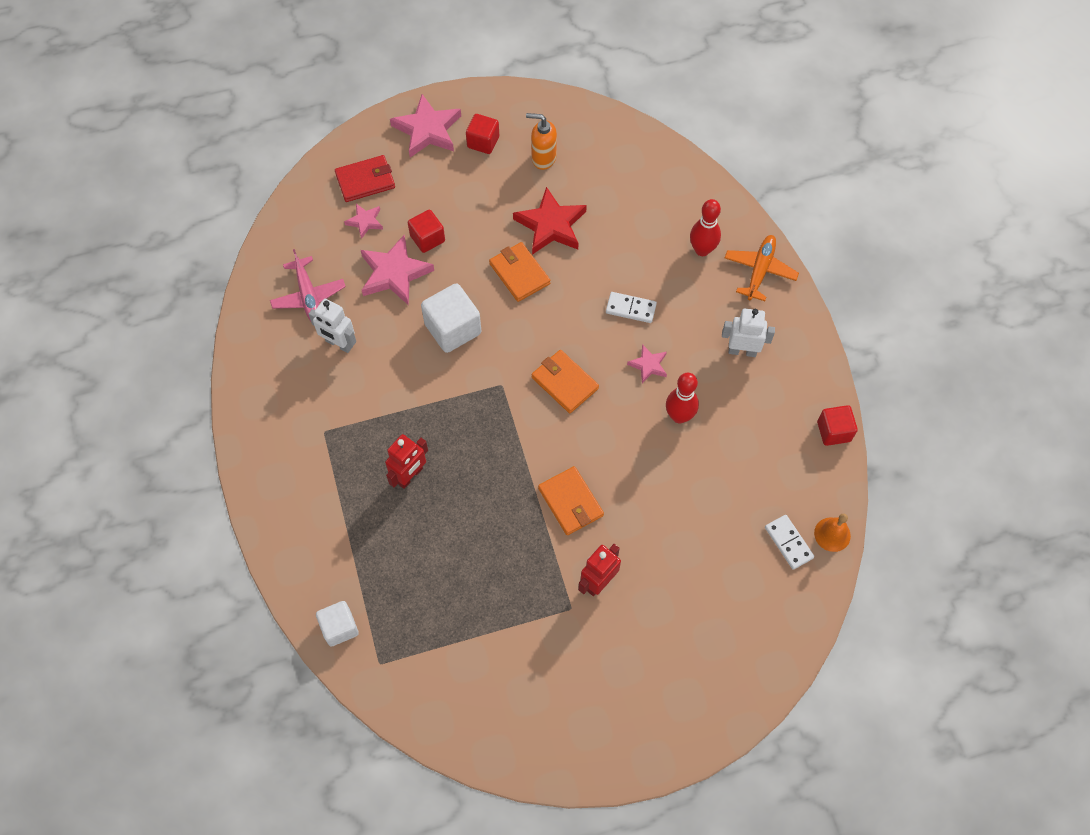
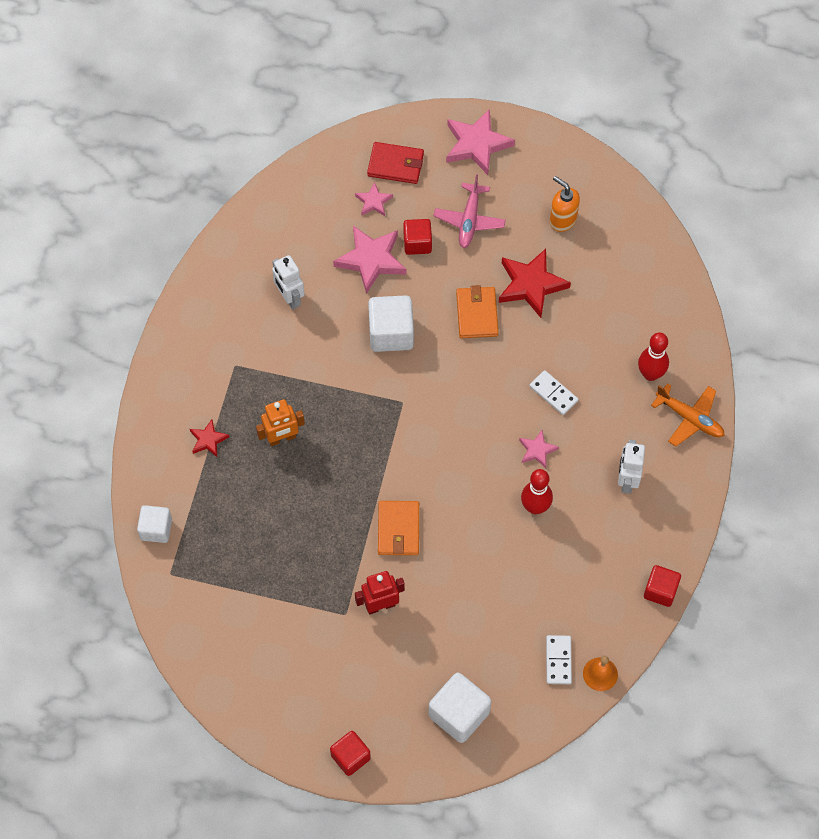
camera: 30 degrees right, 0 degrees up
(309, 296) = (289, 244): pink plane -> pink plane (469, 220)
(340, 514) = (208, 440): none -> red star
(410, 476) = (282, 438): red robot -> orange robot
(483, 142) = (518, 179): red cube -> red cube (350, 757)
(564, 383) = (456, 428): orange wallet -> none
(733, 643) = (459, 714): none -> white cube
(742, 351) = (627, 480): white robot -> white robot turned 120 degrees counterclockwise
(759, 270) = (690, 418): orange plane -> orange plane turned 75 degrees clockwise

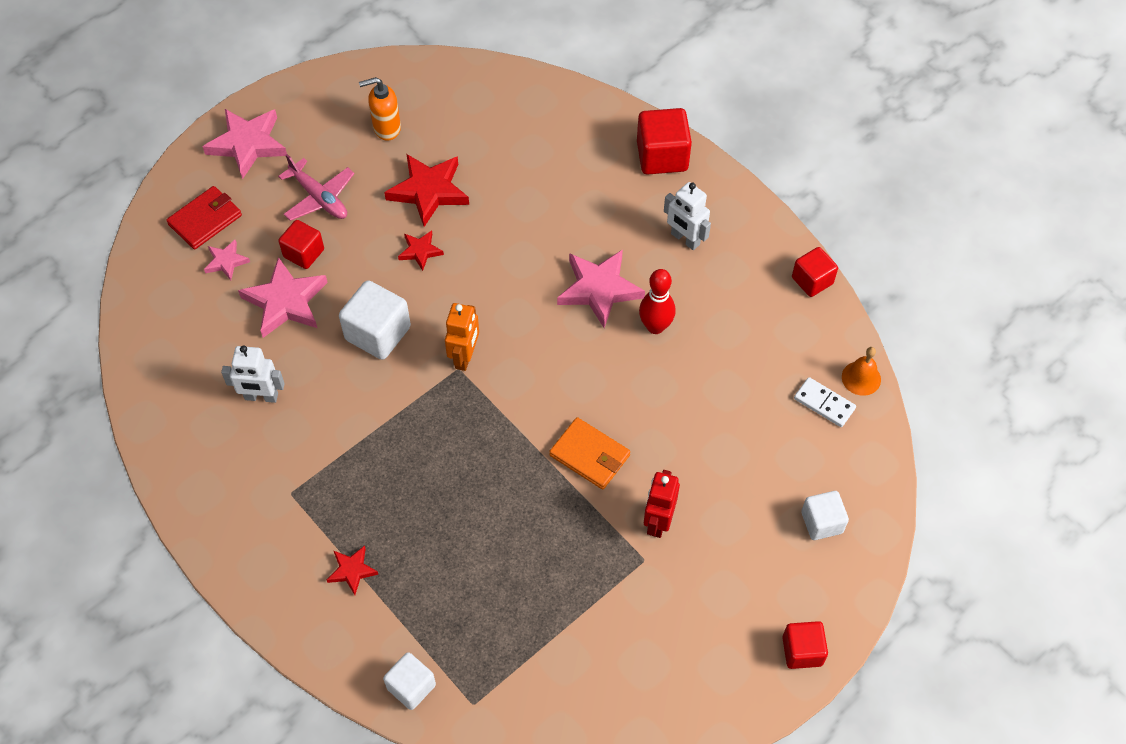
camera: 55 degrees left, 5 degrees down
(282, 438) = (408, 499): orange robot -> orange robot (465, 357)
(459, 714) = (821, 522): white cube -> white cube, size x0.64
(477, 314) = (420, 251): orange wallet -> red star
(537, 450) = (599, 289): pink star -> pink star, size x1.90
(553, 394) = (553, 242): white domino -> none
(650, 374) = (595, 158): red bowling pin -> none
(690, 418) = (662, 156): orange plane -> red cube

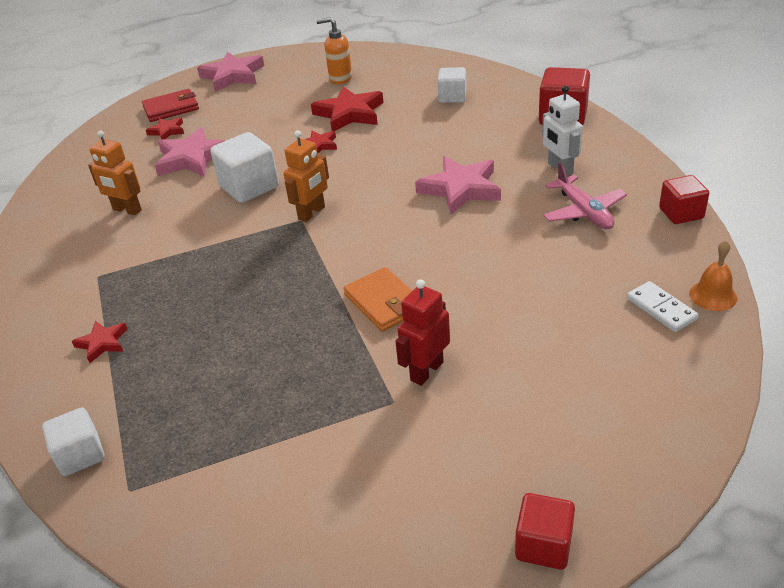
camera: 25 degrees right, 20 degrees down
(226, 261) = (167, 131): pink star -> red star
(261, 397) = (127, 210): white robot -> orange robot
(304, 253) = (227, 134): red cube -> none
(319, 198) = (263, 107): pink plane -> pink plane (584, 212)
(655, 326) = (501, 221): red bowling pin -> none
(821, 522) = (620, 414): white cube -> white cube (452, 97)

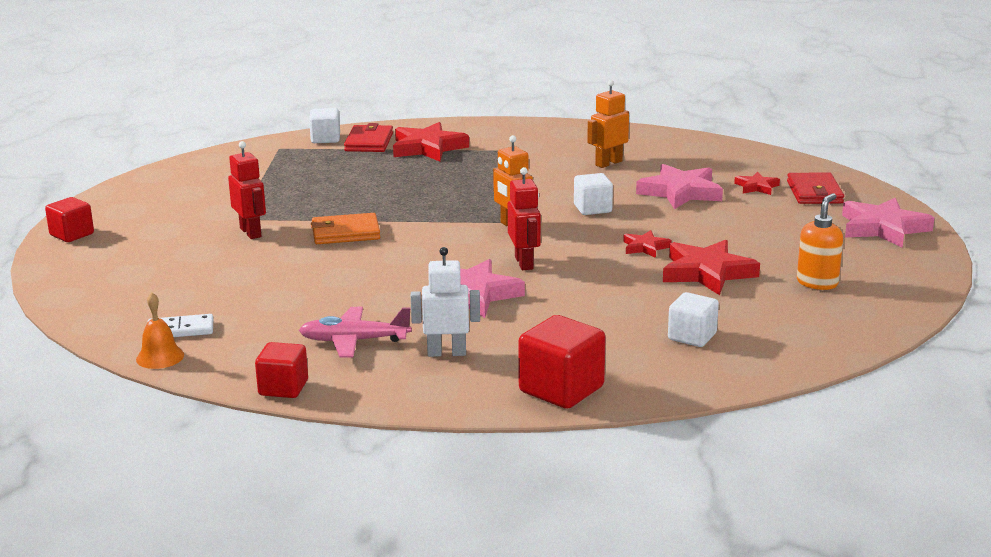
camera: 110 degrees right, 15 degrees down
(88, 404) = (369, 142): none -> red wallet
(102, 343) = (428, 148): red star -> red star, size x1.90
(249, 187) = (592, 209): white cube -> white cube, size x0.64
(384, 185) = (524, 263): none -> red robot

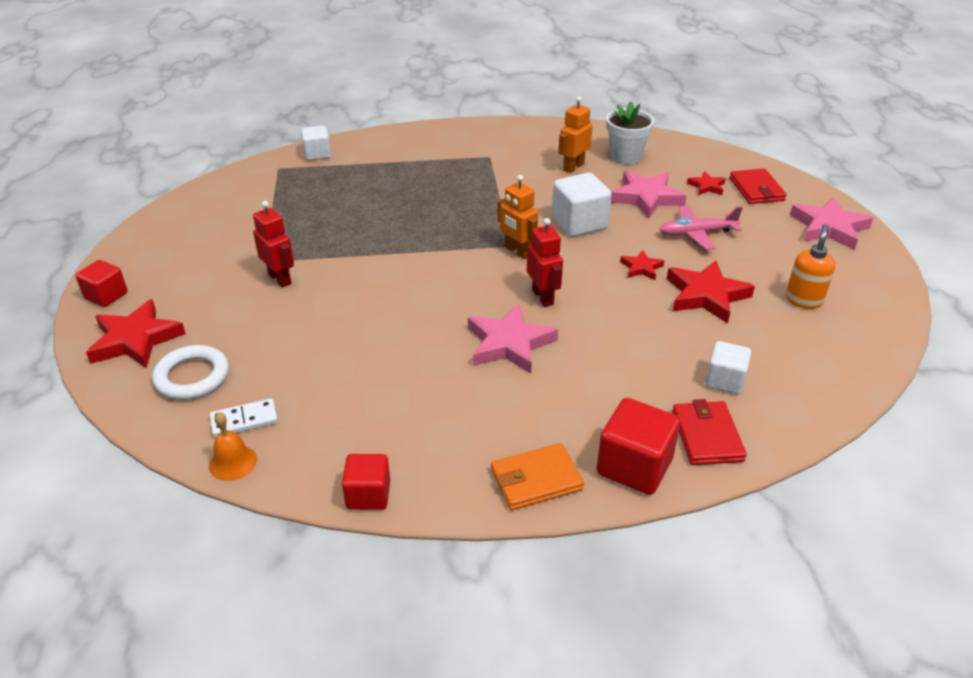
camera: 10 degrees left, 15 degrees up
(139, 297) = (192, 377): none -> white ring
(345, 233) = (368, 272): orange wallet -> orange wallet (536, 480)
(354, 341) = (418, 419): pink plane -> pink plane (696, 234)
(369, 142) = (357, 156): red wallet -> red wallet (707, 436)
(428, 148) = (411, 159): red star -> red star (135, 340)
(446, 353) = (511, 426): white robot -> none
(592, 209) = (579, 223): white cube -> white cube, size x1.55
(674, 158) = (625, 157): none -> white flower pot

